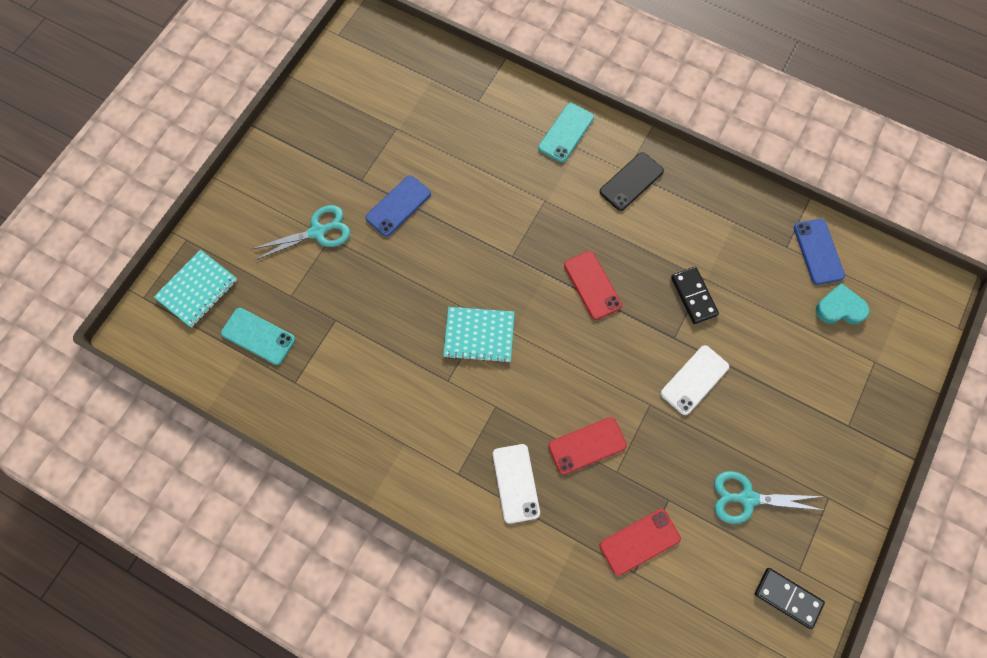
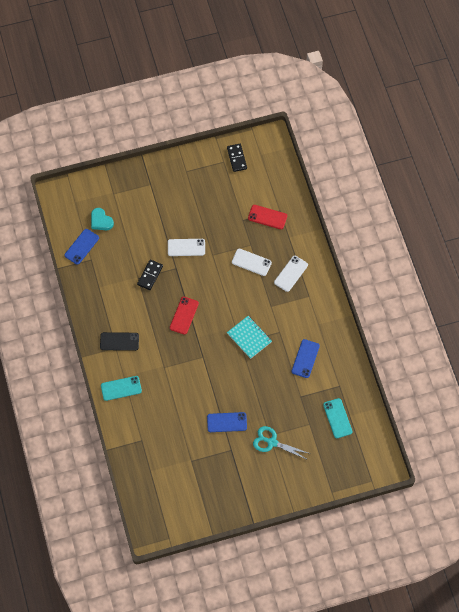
camera: 135 degrees left, 5 degrees down
(197, 289) = (345, 463): turquoise notebook -> none
(376, 377) = (305, 358): none -> blue phone
(587, 445) = (251, 262): red phone -> white phone
(747, 498) = (214, 196): turquoise scissors -> none

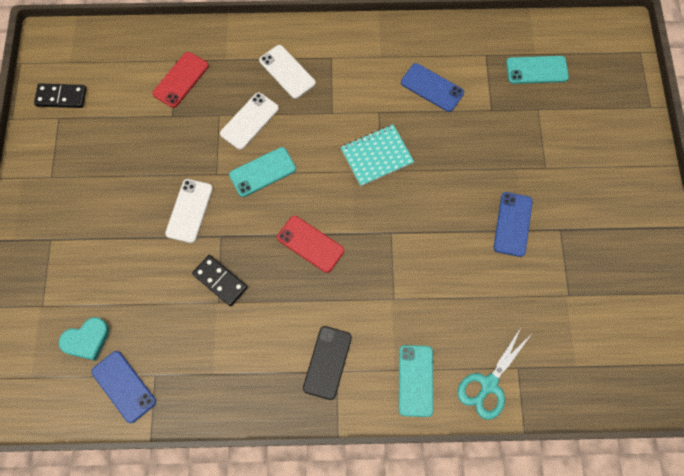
camera: 75 degrees left, 5 degrees up
(221, 278) = (262, 172): none -> turquoise phone
(272, 442) = (558, 167): turquoise scissors -> turquoise scissors (488, 384)

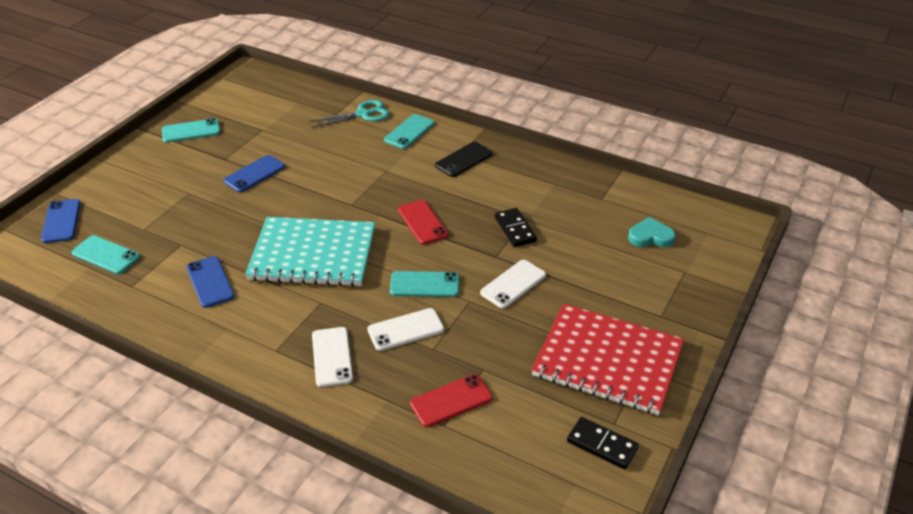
camera: 150 degrees left, 30 degrees down
(80, 169) = (607, 361): none -> red notebook
(124, 386) = (629, 201): blue phone -> blue phone (61, 221)
(376, 156) = (313, 254): turquoise notebook -> turquoise notebook, size x1.81
(634, 251) = (191, 131): none -> turquoise phone

